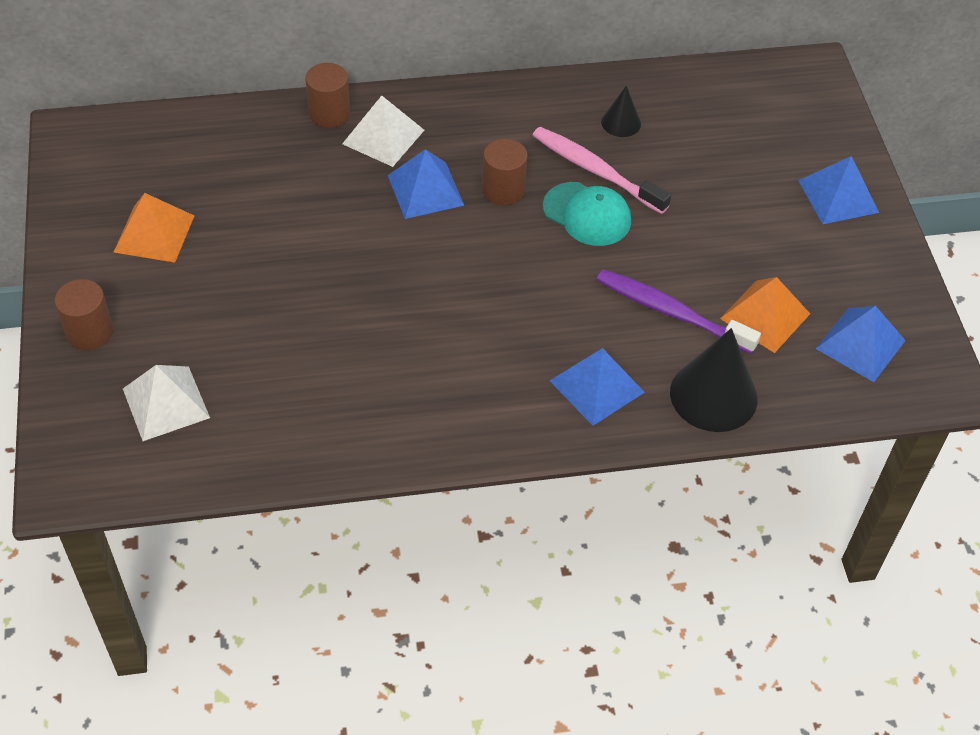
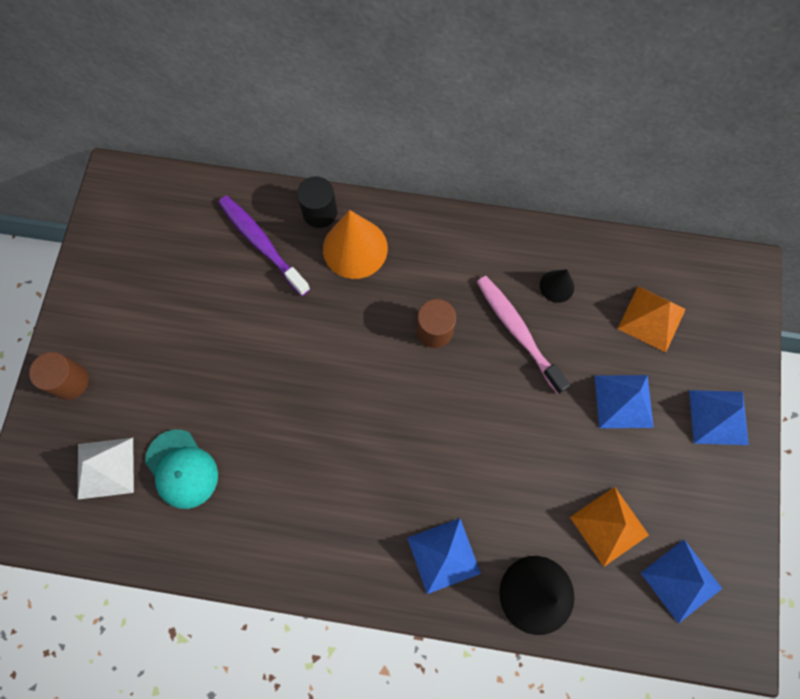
camera: 20 degrees right, 20 degrees up
(154, 233) = (147, 298): orange pyramid -> orange pyramid (651, 319)
(329, 113) = (320, 212): brown cylinder -> black cylinder
(383, 136) = (355, 248): white pyramid -> orange cone
(425, 190) = (371, 313): blue pyramid -> blue pyramid (623, 401)
(587, 214) = (495, 376): turquoise cap -> turquoise cap (182, 469)
(671, 312) = (531, 498): purple toothbrush -> purple toothbrush (262, 244)

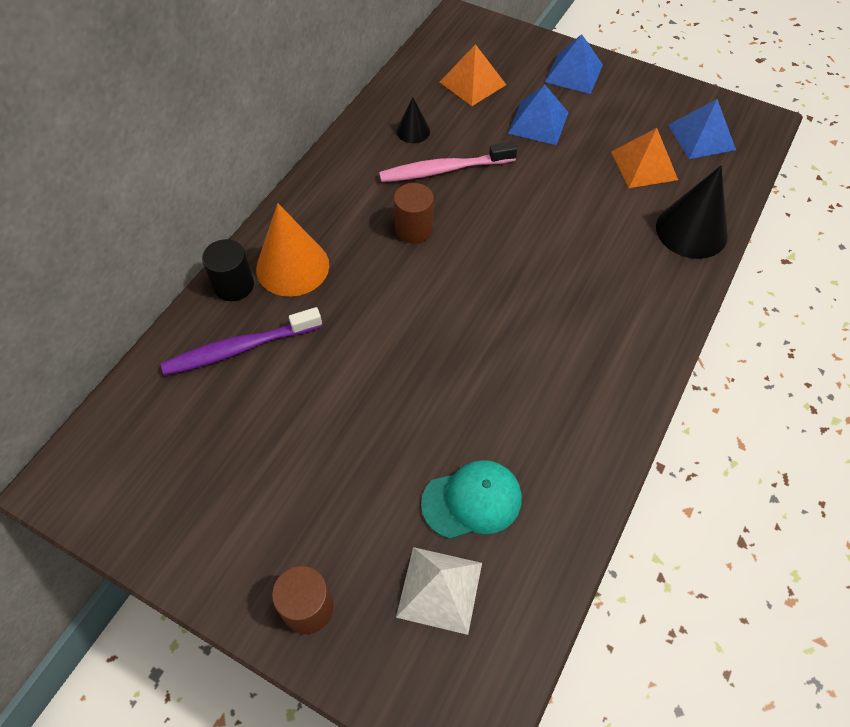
camera: 70 degrees left, 15 degrees down
(443, 555) = (638, 287): blue pyramid -> none

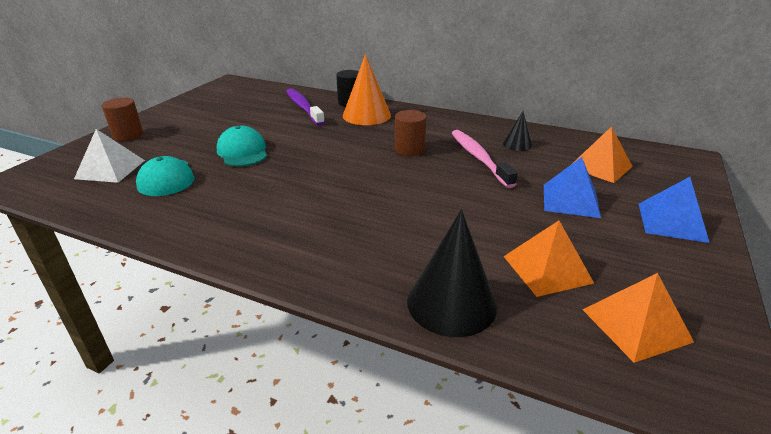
camera: 85 degrees right, 25 degrees down
(398, 415) = (242, 151): none -> turquoise cap
(701, 137) = (636, 325): blue pyramid -> orange pyramid

